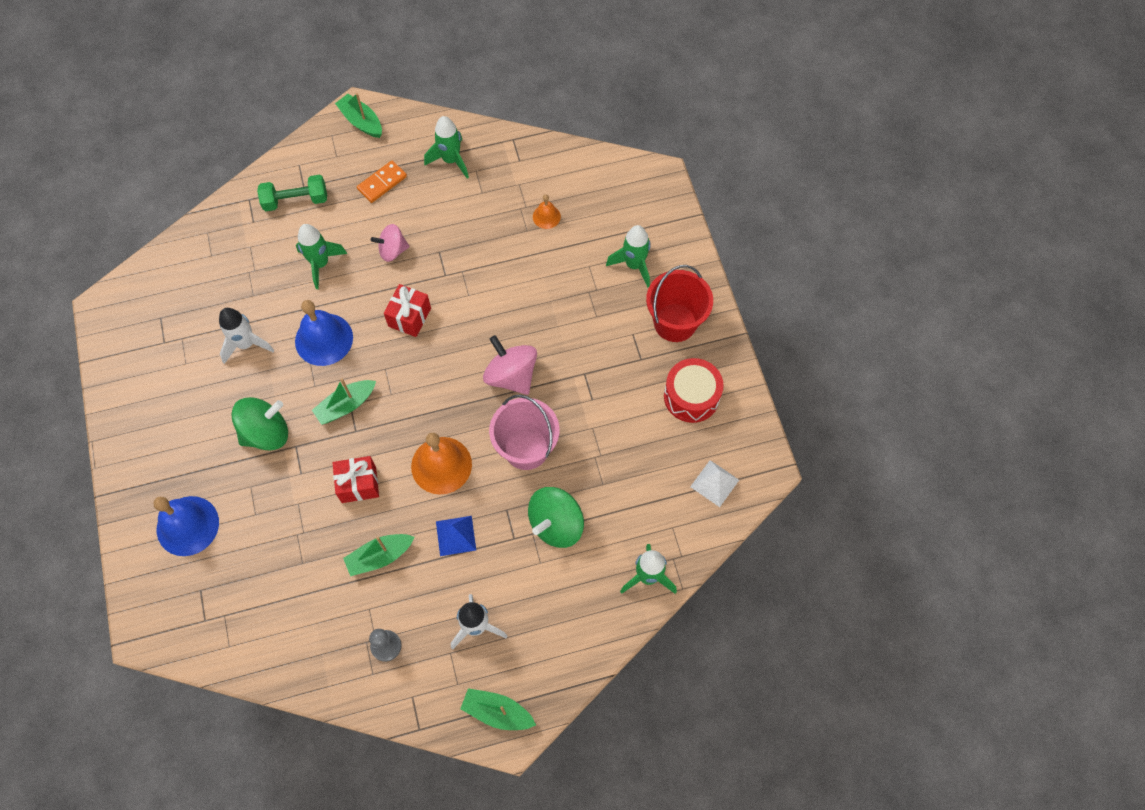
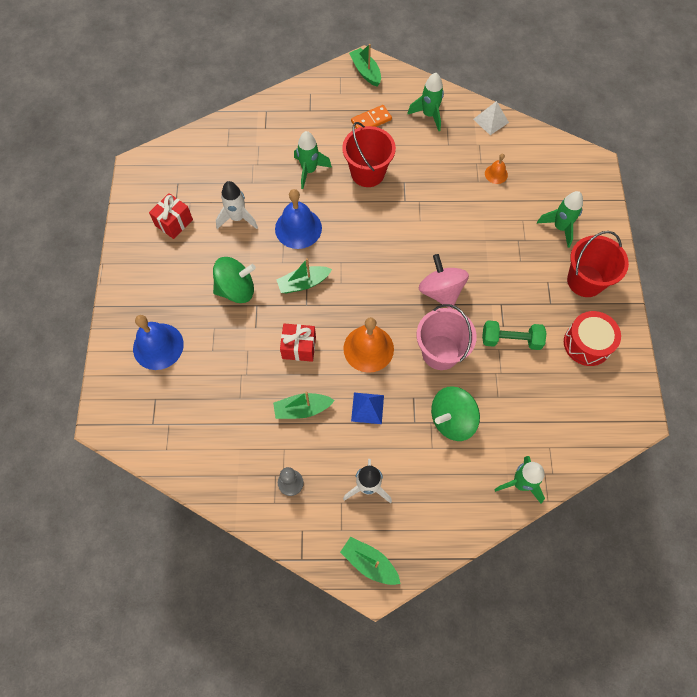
camera: 15 degrees right, 0 degrees up
(296, 200) = (301, 119): green dumbbell -> green dumbbell (511, 340)
(392, 250) = (367, 173): pink spinning top -> red bucket
(409, 317) = (369, 227): red gift -> red gift (174, 222)
(714, 483) = (593, 419): white pyramid -> white pyramid (490, 120)

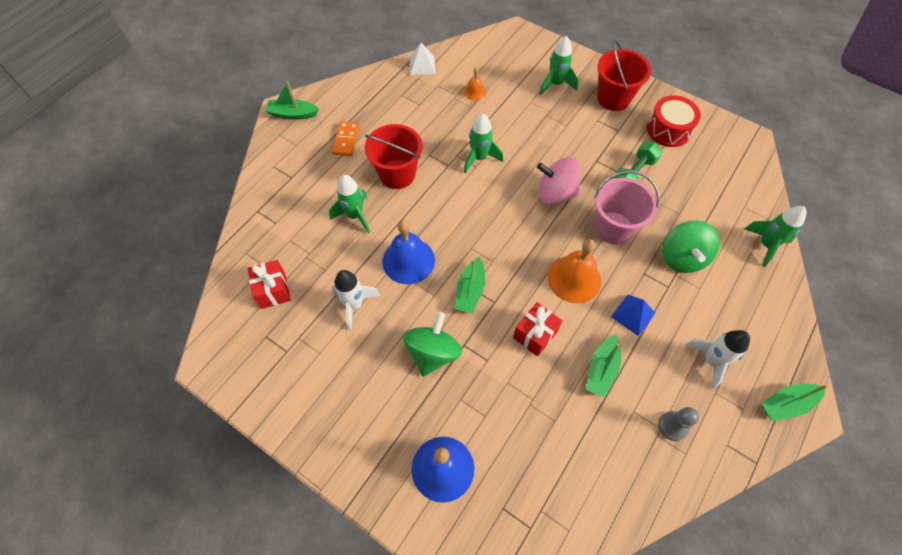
camera: 55 degrees left, 5 degrees down
(174, 222) = (309, 367): red gift -> red gift (273, 290)
(429, 115) = (379, 99): green rocket -> green rocket (479, 158)

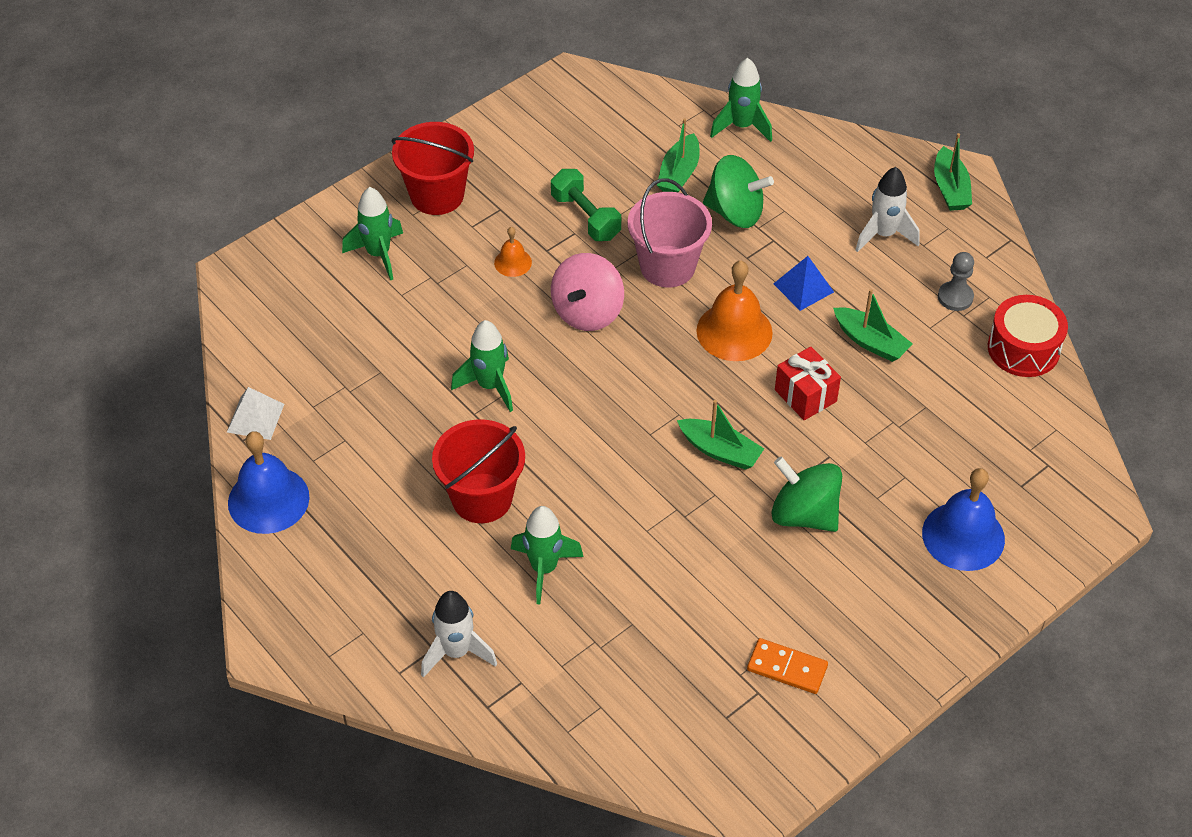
camera: 75 degrees left, 10 degrees down
(273, 290) = (649, 698): red gift -> none
(293, 114) = (289, 629): green boat -> green boat (679, 173)
(346, 140) = (382, 556): orange domino -> orange domino (787, 668)
(354, 305) = (704, 594): white rocket -> white rocket (456, 652)
(408, 260) = (648, 514): blue bell -> blue bell (268, 500)
(475, 92) = (350, 360): orange bell -> orange bell (513, 262)
(668, 130) = (522, 154): red drum -> red drum (1023, 348)

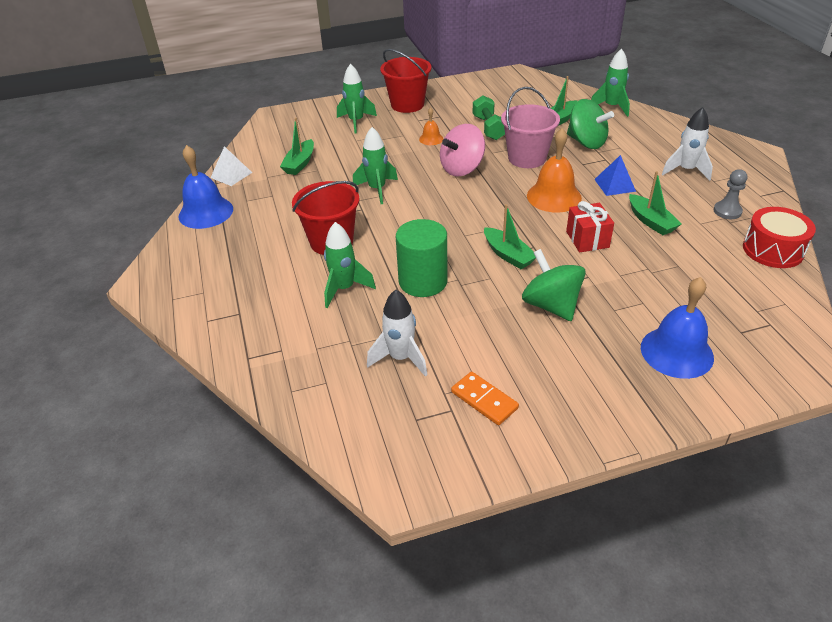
camera: 25 degrees right, 10 degrees down
(456, 652) = (252, 319): white rocket -> white rocket (400, 358)
(636, 526) = (423, 281): none -> green cylinder
(950, 188) = (745, 157): green boat -> green boat (300, 163)

